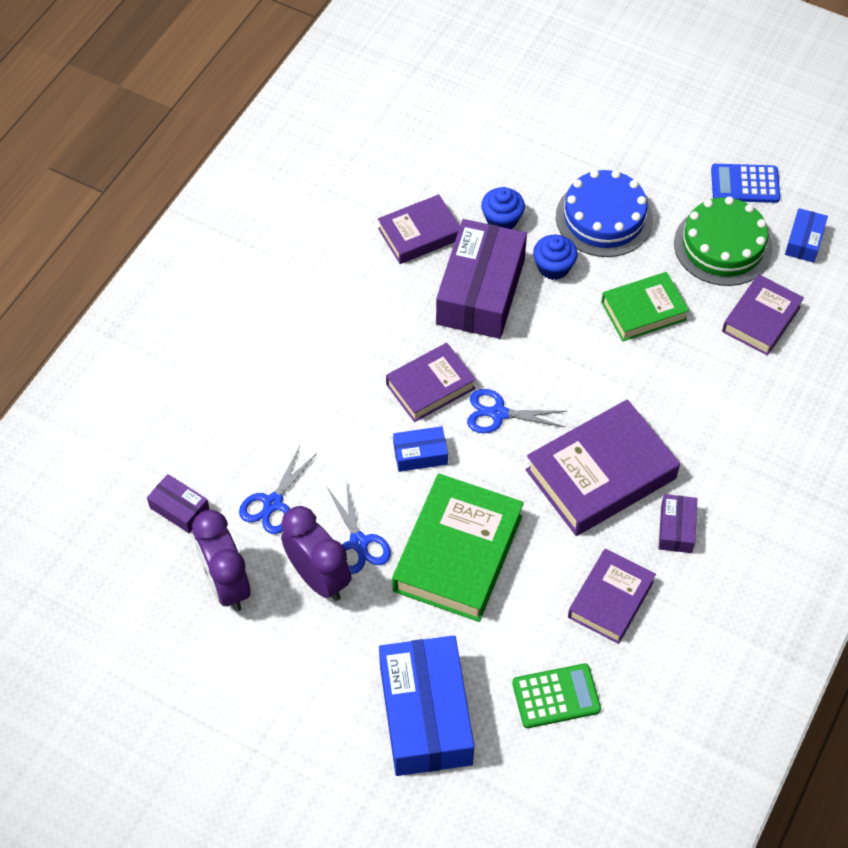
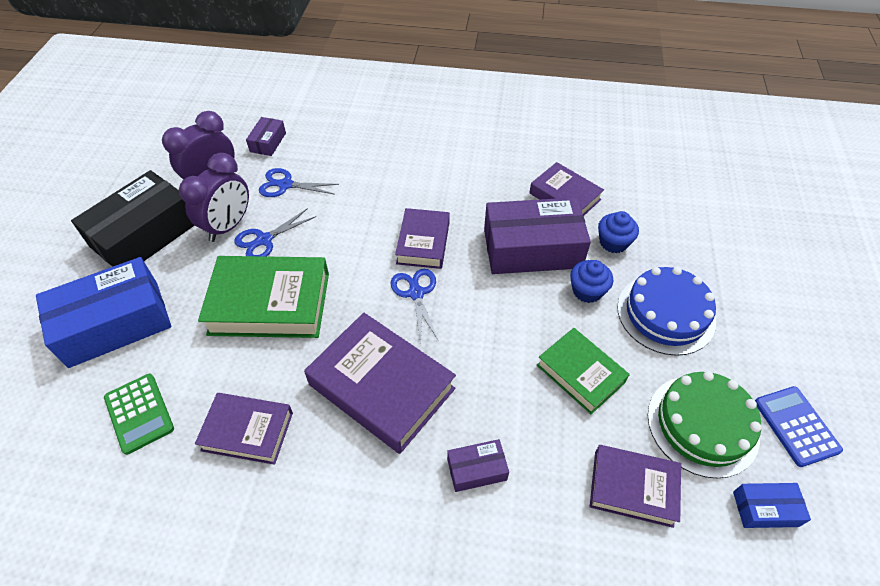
camera: 70 degrees right, 5 degrees down
(293, 673) = (145, 235): none -> black box
(420, 454) = (356, 254): blue box -> none
(430, 386) = (423, 242): purple book -> purple book turned 60 degrees clockwise
(676, 528) = (341, 470): purple box -> purple box (477, 469)

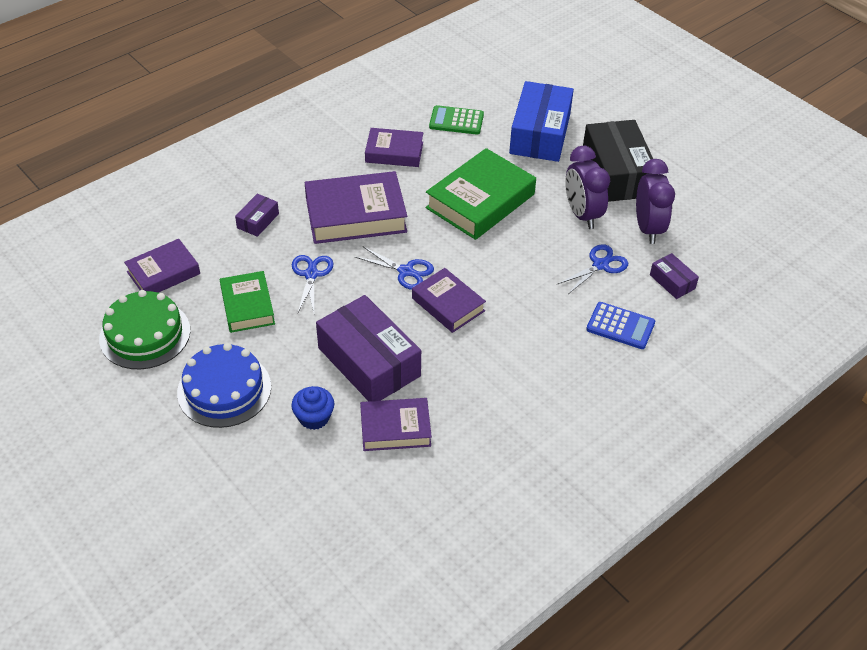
camera: 130 degrees right, 5 degrees down
(247, 431) = (394, 152): purple book -> purple book turned 45 degrees clockwise
(264, 240) = (546, 225): blue scissors -> blue scissors (311, 274)
(532, 249) = (369, 362): purple box -> purple box turned 75 degrees counterclockwise
(580, 374) = (247, 306): green book -> green book turned 75 degrees clockwise
(587, 291) = (296, 362): blue cupcake -> none
(765, 509) = (78, 317): blue box -> none
(796, 426) = (81, 379): blue calculator -> blue calculator (620, 326)

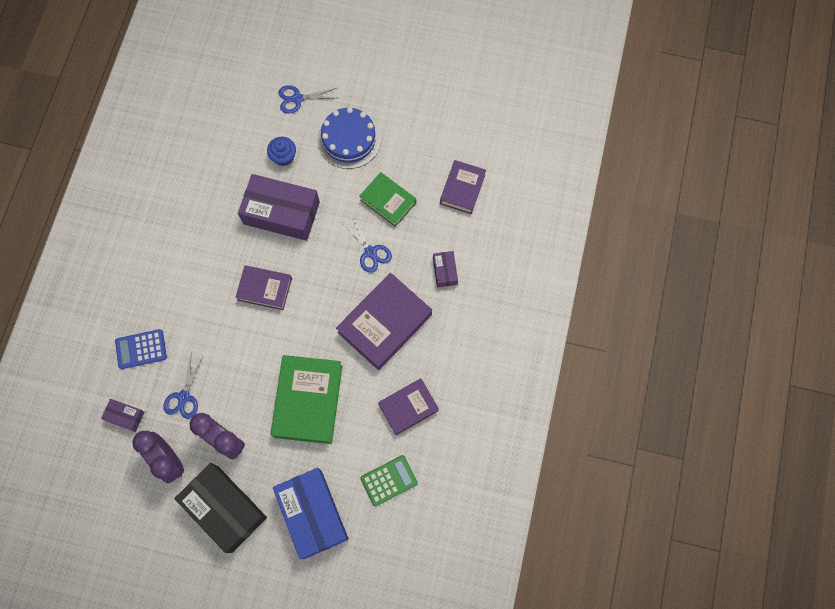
camera: 145 degrees right, 25 degrees up
(145, 334) = (428, 142): green cake -> none
(395, 429) = (232, 180): purple book -> none
(406, 271) = (312, 297): blue scissors -> blue scissors (297, 98)

